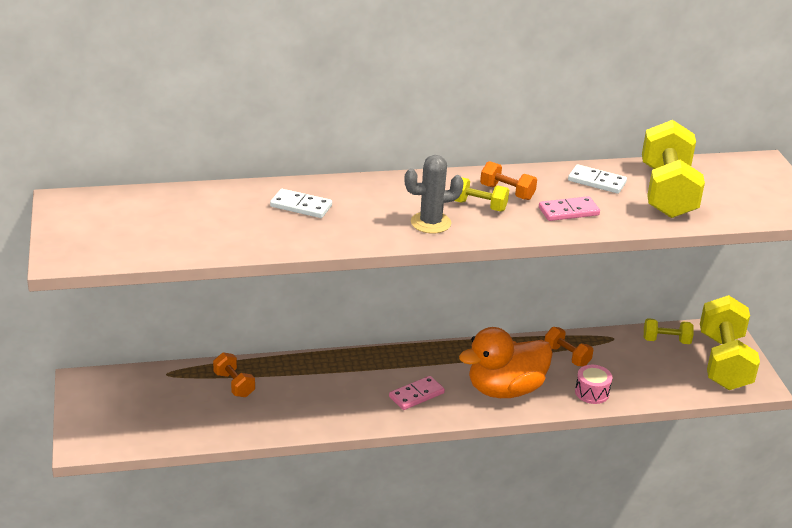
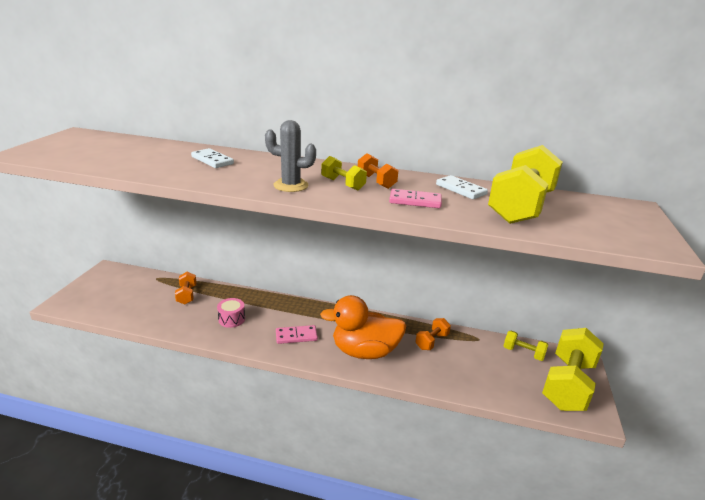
camera: 25 degrees right, 5 degrees down
(567, 356) = (432, 341): orange dumbbell -> orange dumbbell turned 60 degrees clockwise
(592, 392) = (433, 375): pink drum -> pink drum (231, 319)

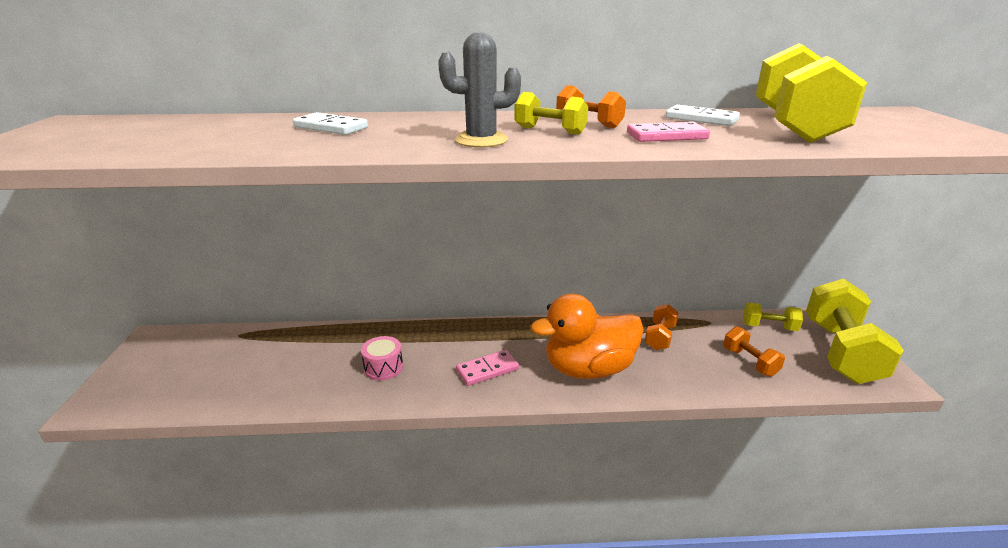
camera: 15 degrees left, 0 degrees up
(187, 295) = (298, 349): orange dumbbell -> orange dumbbell (749, 362)

